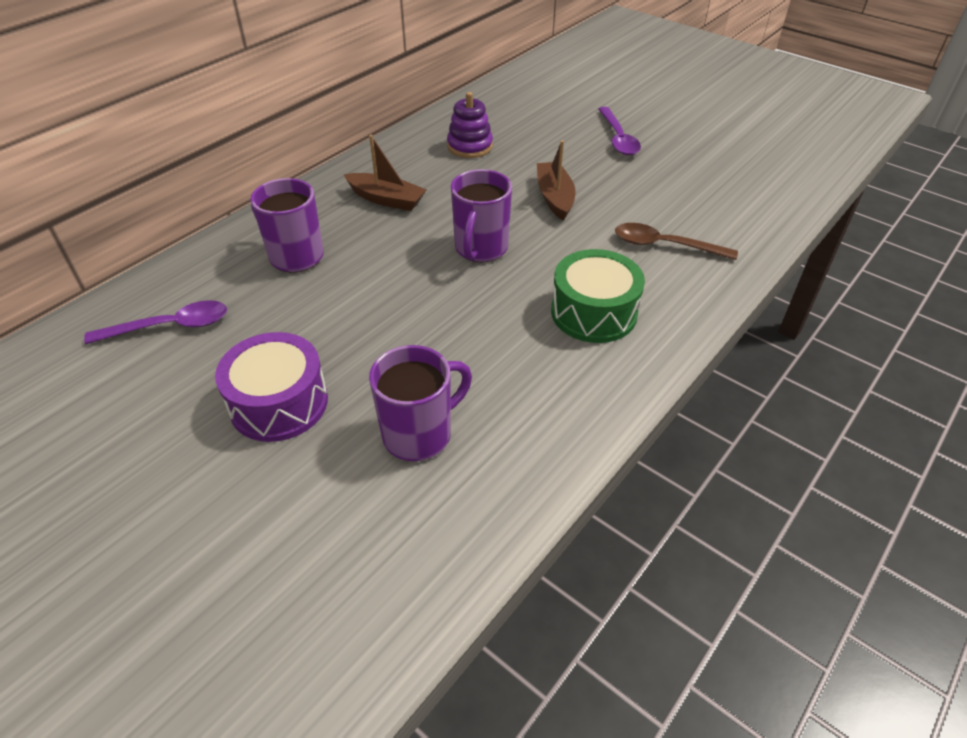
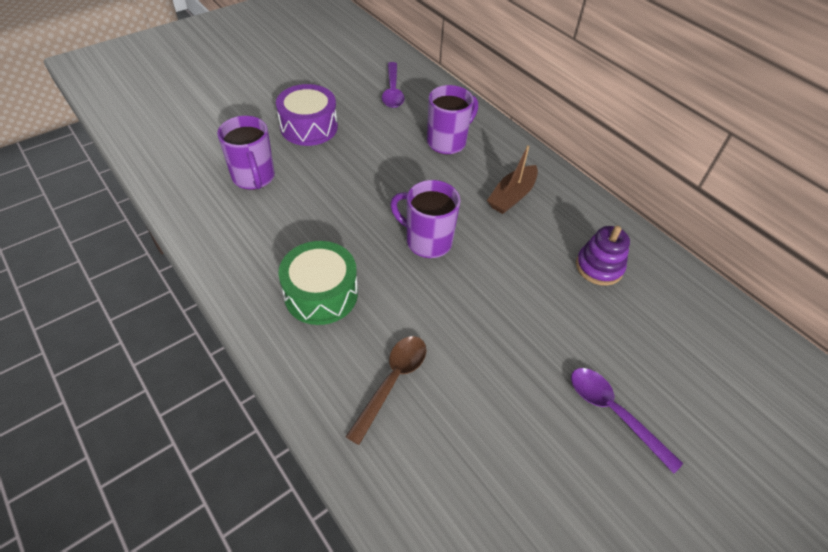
camera: 100 degrees right, 5 degrees up
(554, 197) = (495, 313): brown boat -> none
(618, 138) = (614, 413): purple spoon -> purple spoon turned 45 degrees clockwise

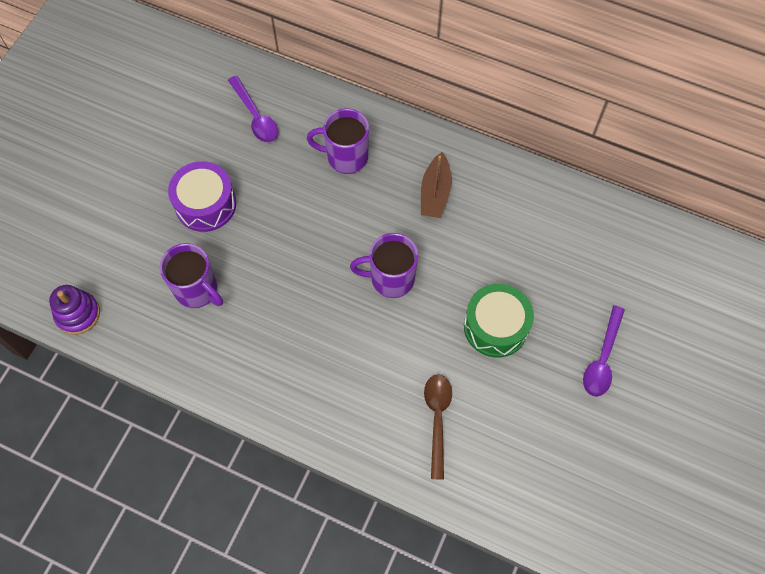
camera: 25 degrees left, 15 degrees up
(321, 294) = (337, 375): green drum -> green drum (496, 326)
(447, 142) = (346, 157): purple mug -> purple mug turned 105 degrees counterclockwise
(599, 267) = (539, 232): purple stacking toy -> purple stacking toy (78, 314)
(614, 413) = (602, 358): purple spoon -> purple spoon turned 90 degrees counterclockwise

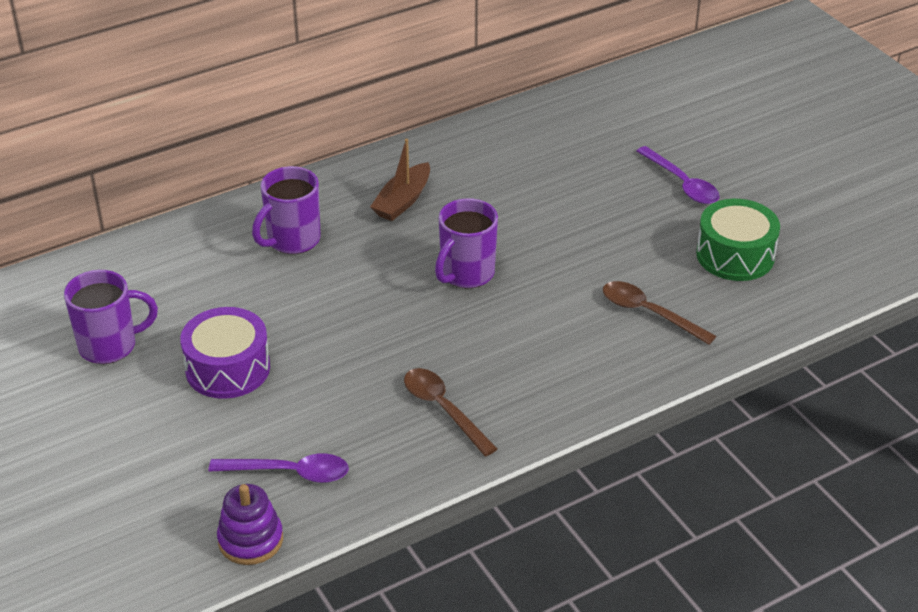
camera: 55 degrees left, 25 degrees down
(197, 290) = (328, 422): purple mug -> purple mug (110, 346)
(252, 348) = (444, 409): none -> brown spoon
(255, 116) = (163, 281): purple spoon -> purple spoon (289, 473)
(435, 193) = (402, 201): brown boat -> brown boat turned 75 degrees clockwise
(496, 326) = (587, 230): green drum -> green drum (735, 255)

